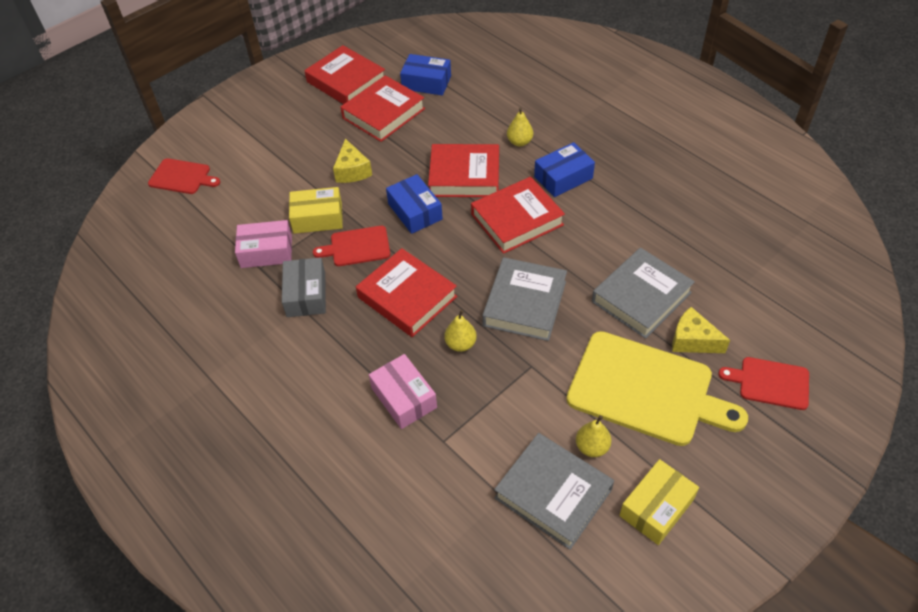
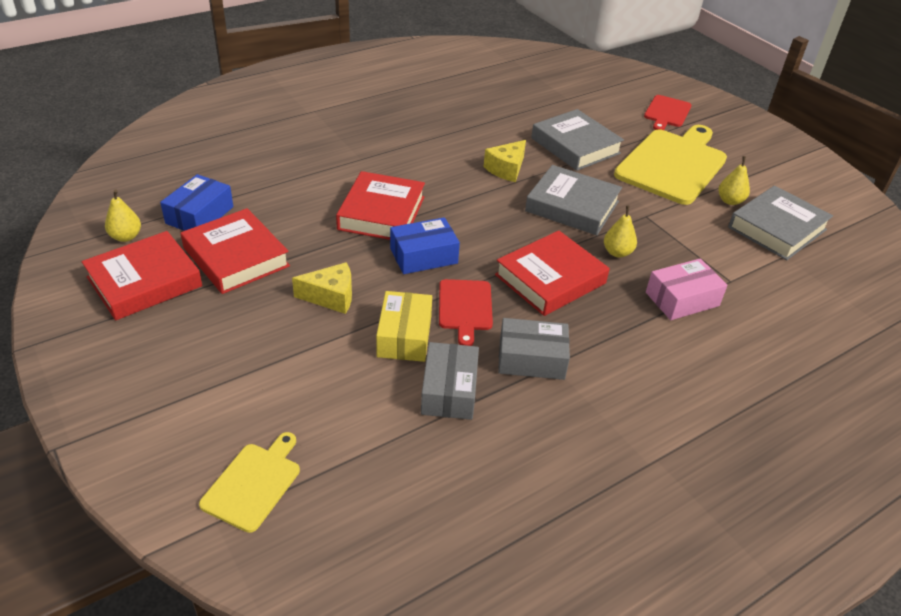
camera: 85 degrees left, 10 degrees down
(182, 177) = (253, 483): red cutting board -> yellow cutting board
(266, 251) = (449, 391): pink box -> grey box
(517, 220) = (461, 191): red book -> none
(519, 142) = (346, 169): yellow pear -> yellow pear (126, 237)
(563, 177) = (412, 154): blue box -> none
(656, 507) = (781, 183): yellow box -> none
(692, 340) = (624, 133): yellow cheese -> yellow cheese (506, 169)

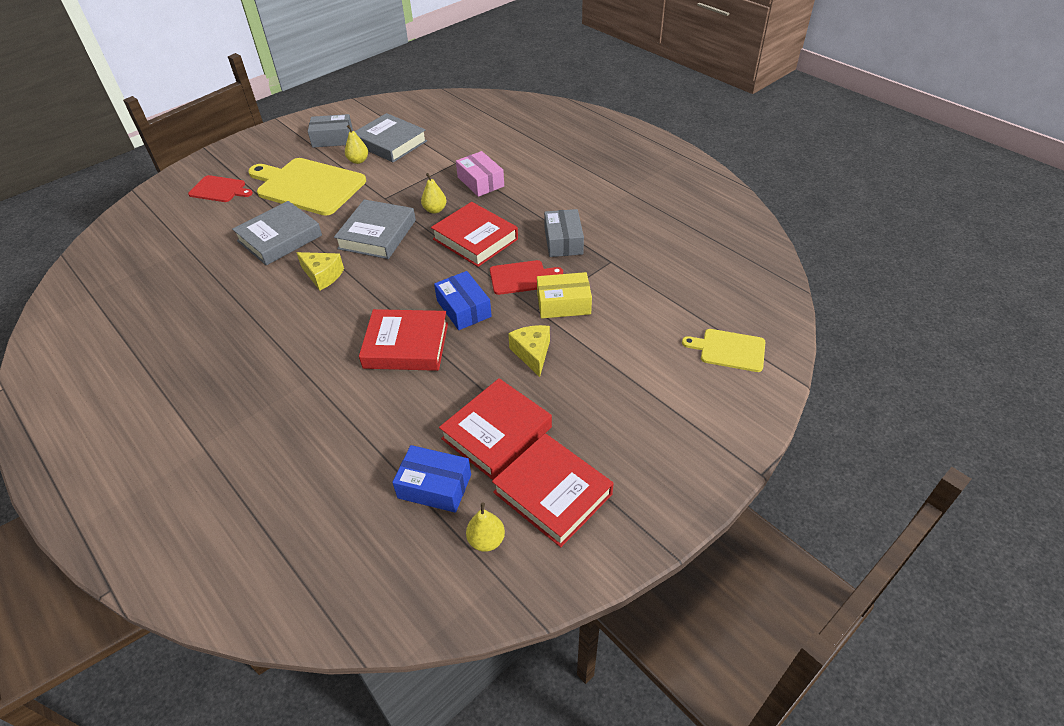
camera: 95 degrees left, 5 degrees up
(449, 391) = (608, 274): grey box -> grey box (332, 139)

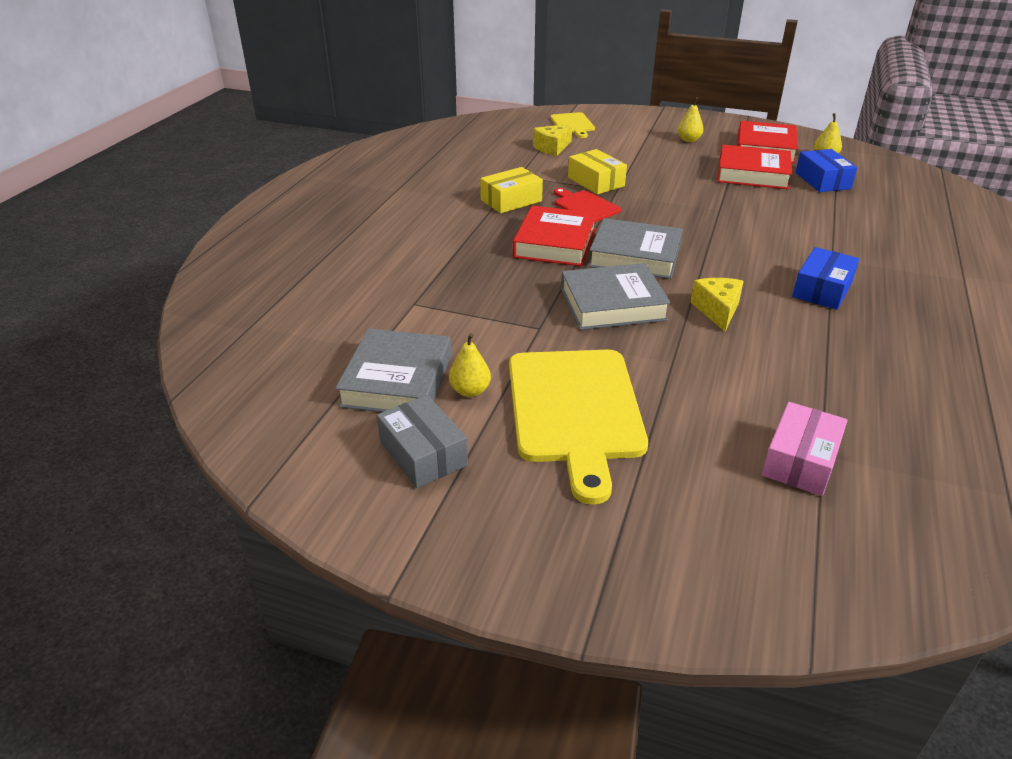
camera: 120 degrees left, 10 degrees down
(219, 189) = (678, 513): red cutting board -> none
(279, 238) = (702, 375): grey book -> grey book (635, 256)
(406, 345) = (733, 230): red book -> none
(435, 210) = (528, 283): yellow pear -> yellow pear (689, 140)
(464, 308) = (657, 219): blue box -> blue box (822, 289)
(480, 182) = (444, 272): pink box -> pink box (800, 461)
(532, 354) = (666, 180): yellow cheese -> yellow cheese (552, 148)
(563, 241) = (511, 200): grey box -> yellow box

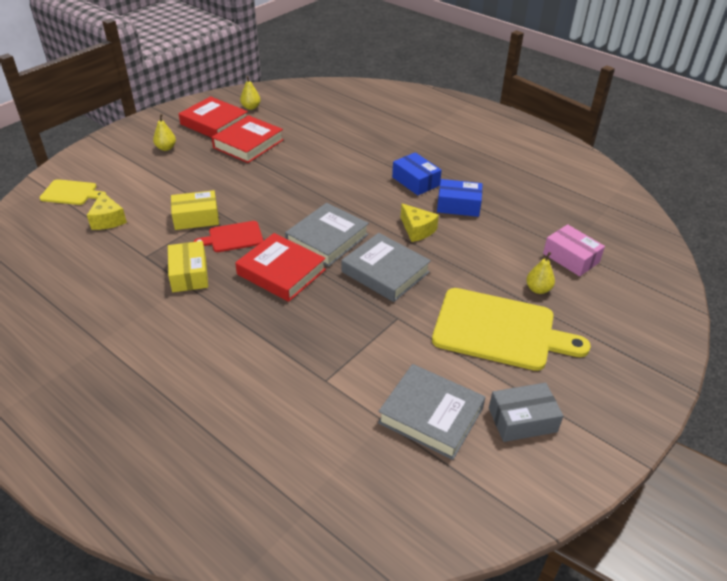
camera: 70 degrees left, 5 degrees up
(470, 391) = (460, 376): yellow pear -> yellow pear (538, 289)
(612, 304) = (385, 272): grey book -> grey book turned 60 degrees counterclockwise
(717, 310) = (417, 230): yellow cheese -> yellow cheese turned 150 degrees counterclockwise
(822, 181) = (283, 122): blue box -> blue box (458, 205)

